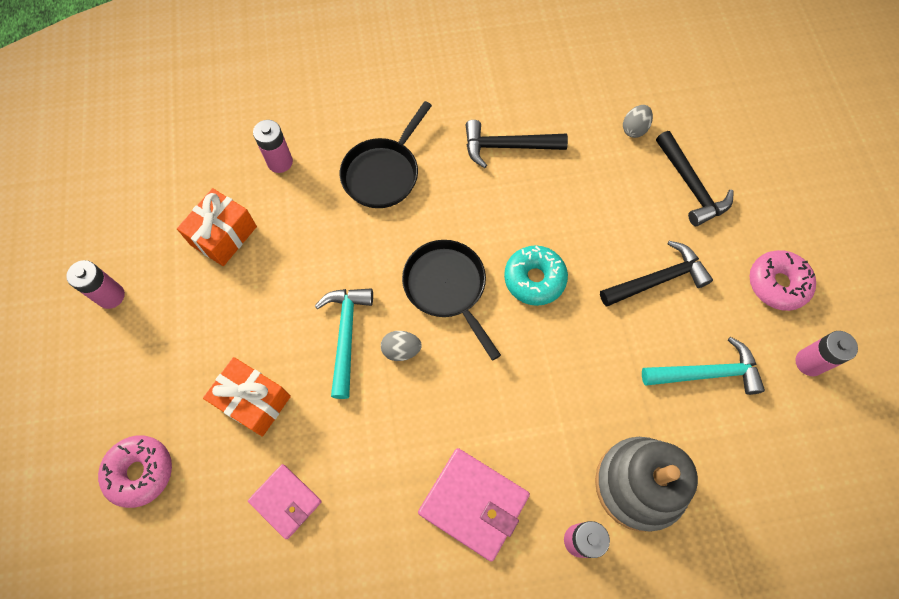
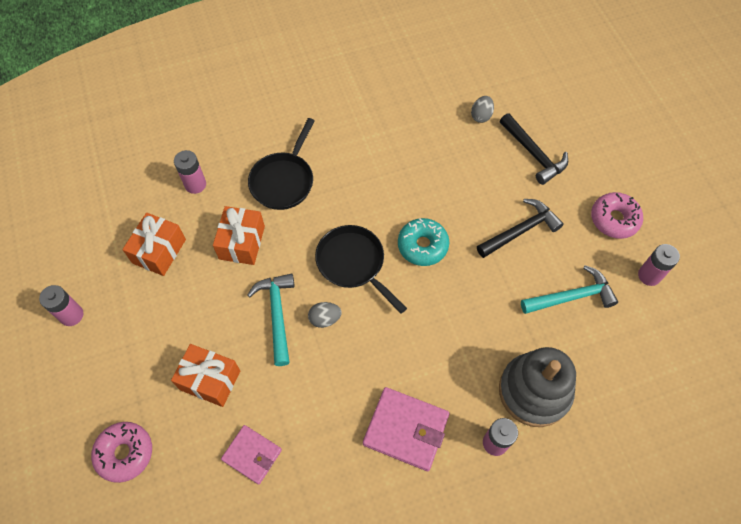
camera: 10 degrees left, 5 degrees down
(321, 240) = (242, 242): none -> orange gift
(507, 146) = (381, 144): black hammer -> none

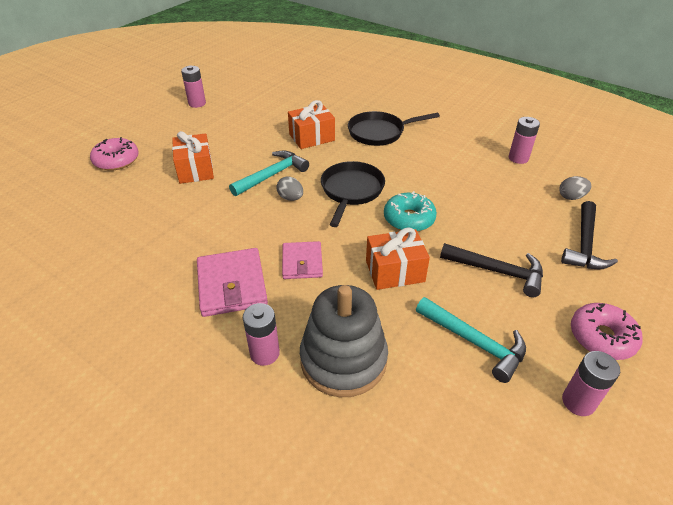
camera: 55 degrees right, 20 degrees down
(159, 251) = (270, 112): orange gift -> orange gift (395, 271)
(195, 184) = (333, 103): pink battery -> pink battery (518, 158)
(252, 455) = (151, 213): pink wallet -> pink wallet (302, 262)

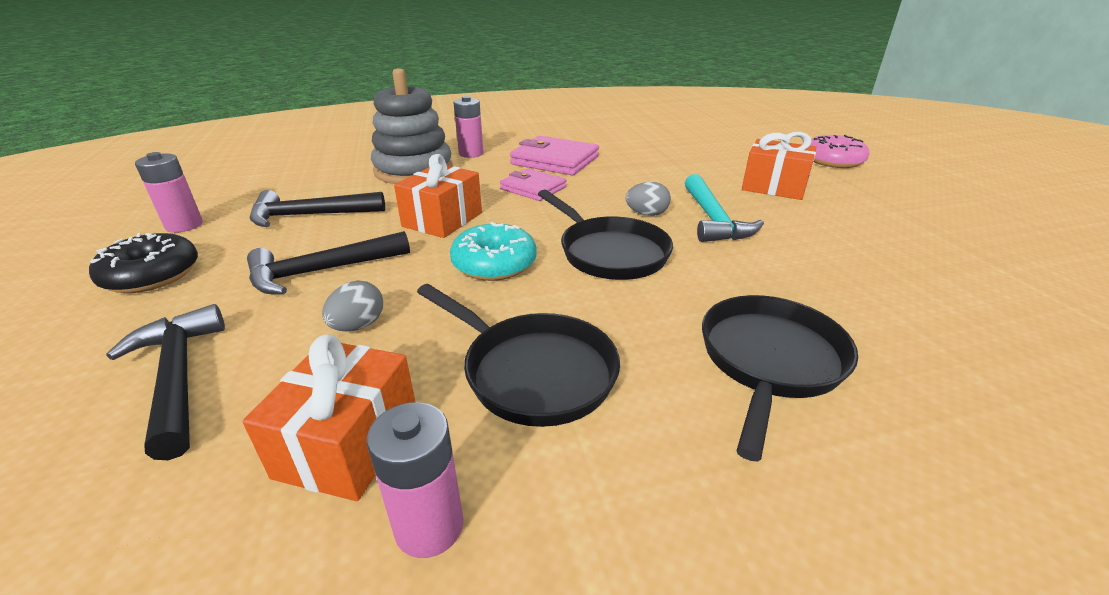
camera: 130 degrees right, 10 degrees down
(197, 103) = (1009, 230): pink battery -> none
(312, 137) = (806, 281): orange gift -> orange gift (348, 443)
(452, 170) = (533, 372): none -> black pan
(474, 342) = (310, 215): turquoise hammer -> black hammer
(571, 197) = (222, 481): grey egg -> grey egg (358, 326)
(601, 337) = (152, 275): pink donut -> black donut

